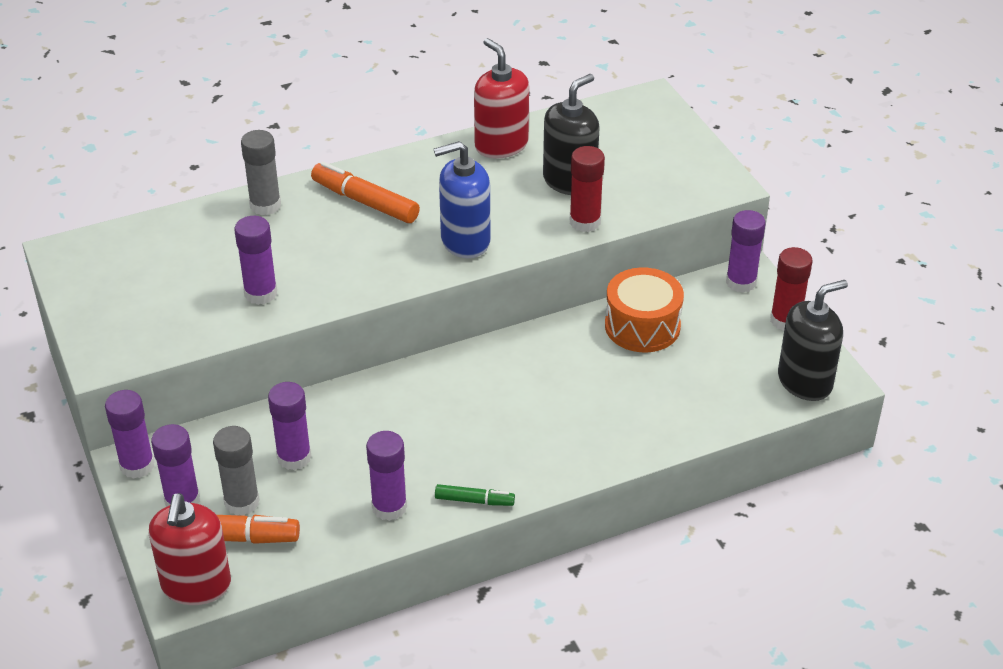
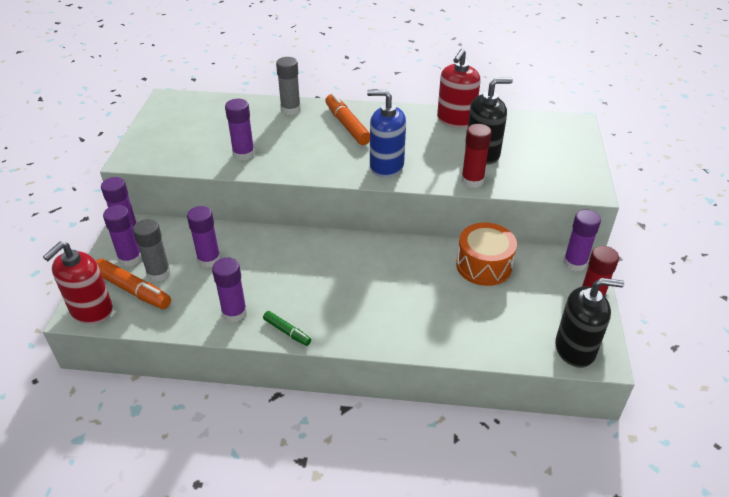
camera: 30 degrees right, 0 degrees up
(501, 145) = (455, 120): red soap dispenser -> red soap dispenser turned 150 degrees counterclockwise

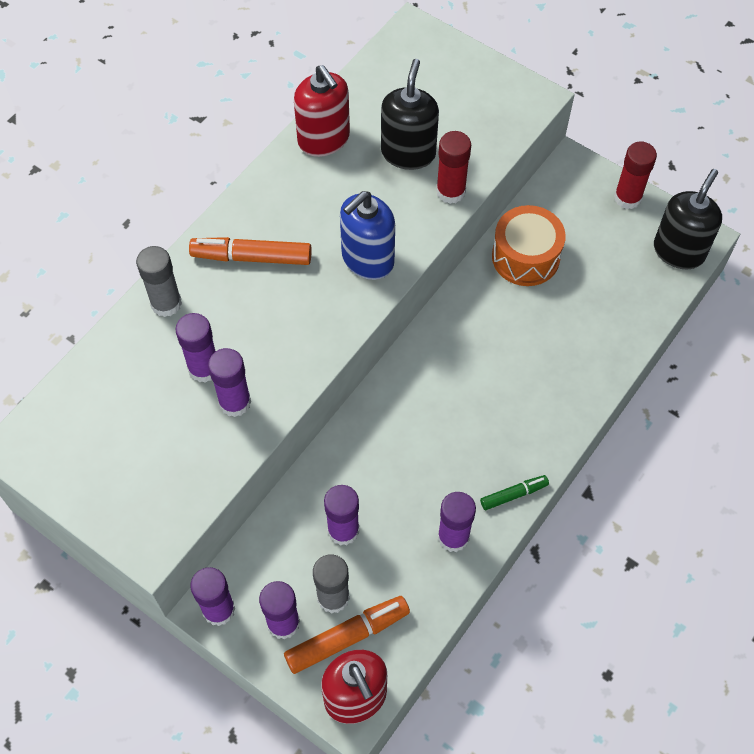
camera: 60 degrees left, 20 degrees up
(574, 263) = (571, 176): purple glue stick -> purple glue stick (204, 368)

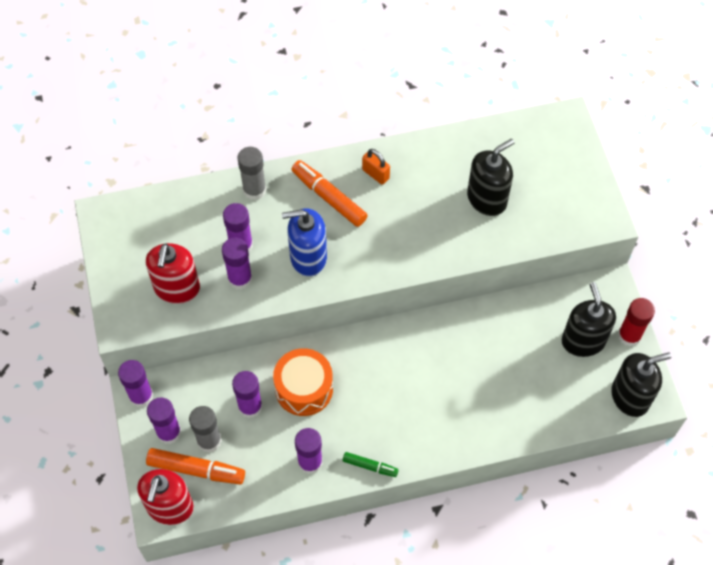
camera: 40 degrees right, 0 degrees up
(278, 202) = (375, 174): none -> orange padlock
(324, 139) = (441, 153): red soap dispenser -> red soap dispenser (177, 288)
(367, 259) = (397, 249): blue soap dispenser -> blue soap dispenser (308, 257)
(450, 191) = (490, 243): red glue stick -> none
(525, 257) = (521, 324): orange drum -> orange drum (304, 388)
(593, 231) = (583, 341): none -> black soap dispenser

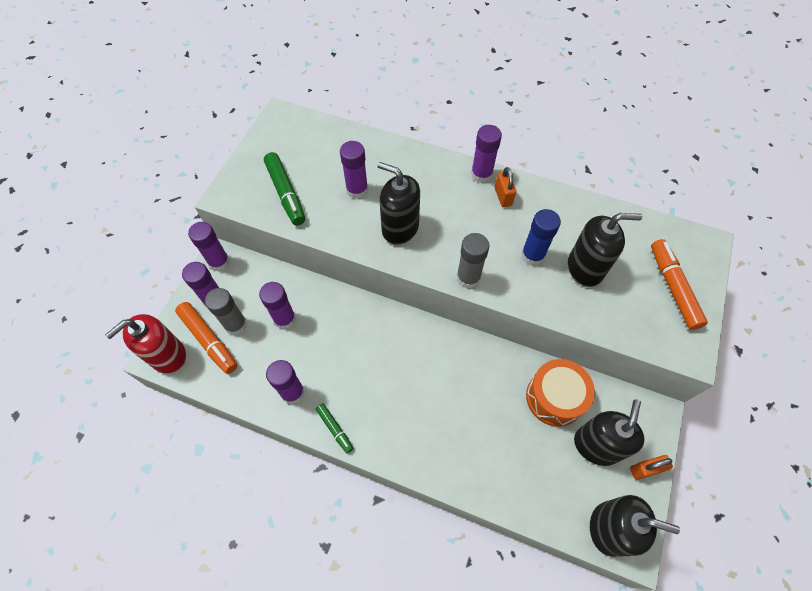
camera: 35 degrees right, 0 degrees up
(177, 288) = (286, 193): red soap dispenser -> green marker
(240, 278) = (336, 213): purple glue stick -> purple glue stick (481, 174)
(254, 190) = (399, 157): grey glue stick -> grey glue stick (468, 278)
(304, 388) = (334, 331): orange drum -> orange drum (554, 398)
(308, 257) = (400, 228): blue soap dispenser -> black soap dispenser
(329, 197) = (452, 193): orange marker -> orange marker (673, 287)
(437, 213) = (532, 255): none -> blue glue stick
(629, 335) = (645, 469): red glue stick -> orange padlock

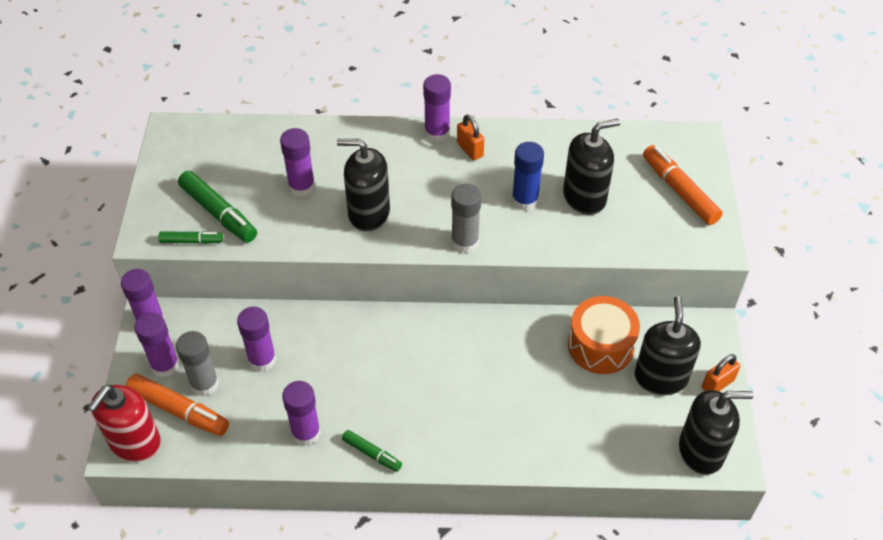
camera: 20 degrees left, 10 degrees down
(256, 211) = (191, 241): none -> green marker

